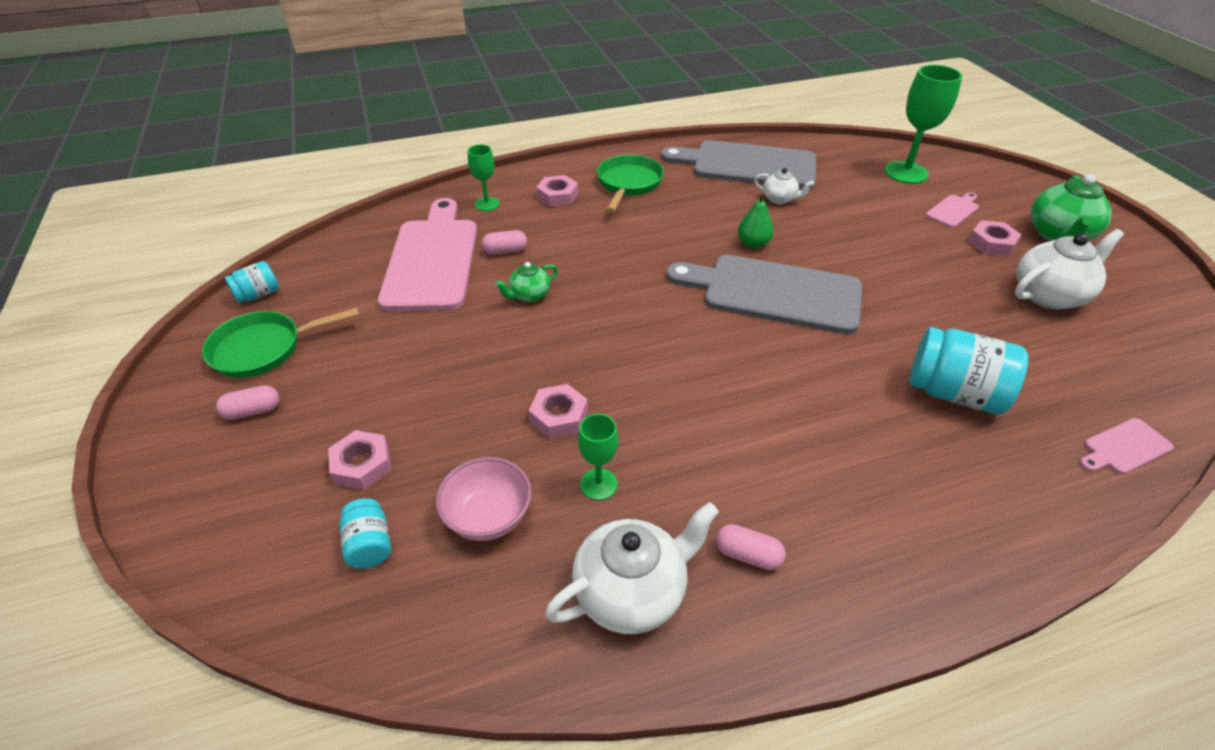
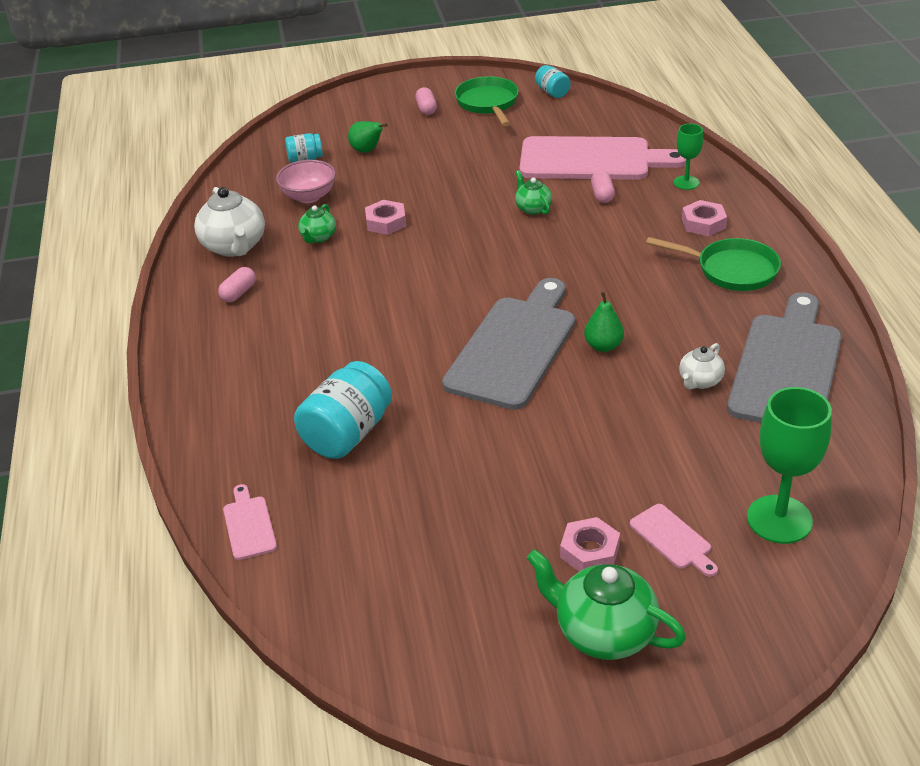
camera: 100 degrees right, 5 degrees down
(362, 464) = (367, 151): pink nut -> green pear
(598, 484) = (318, 237): green goblet -> green teapot
(1049, 295) = (475, 565): white teapot -> none

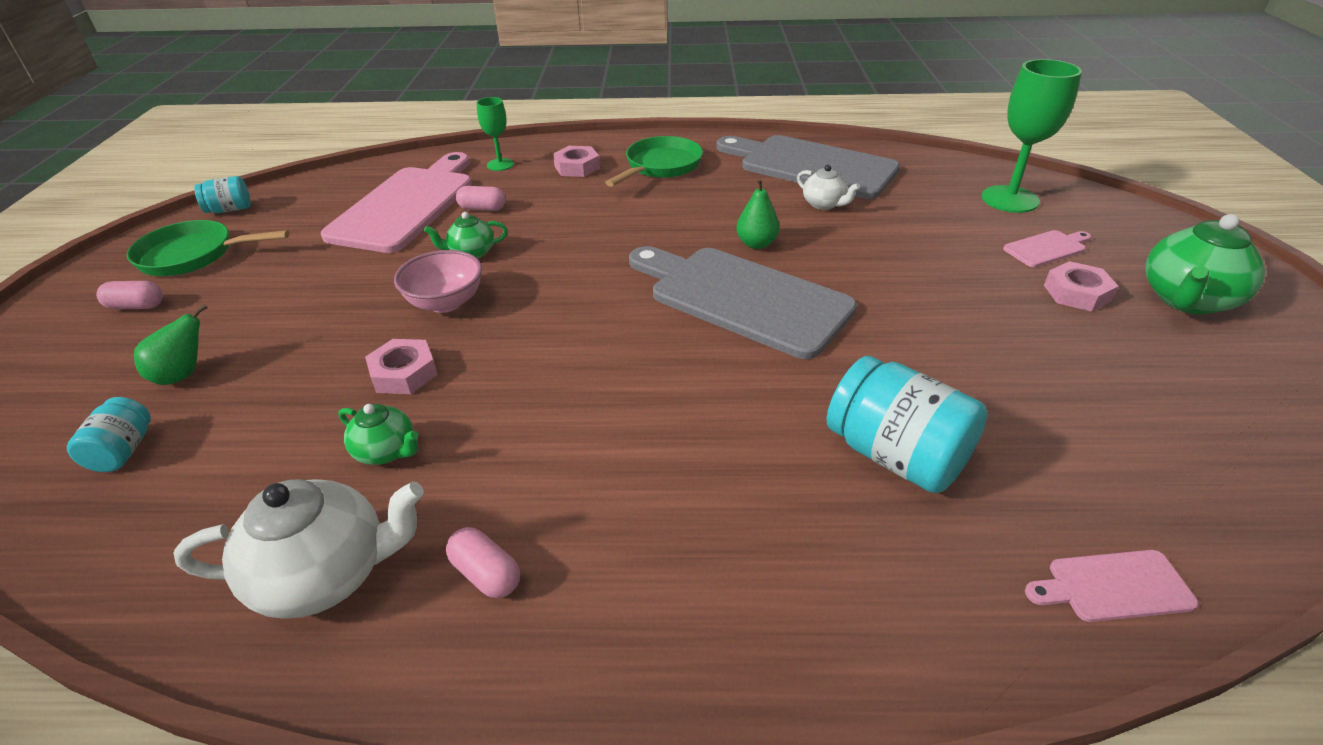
camera: 80 degrees left, 0 degrees up
(309, 196) = (251, 454): pink bowl -> pink bowl (446, 302)

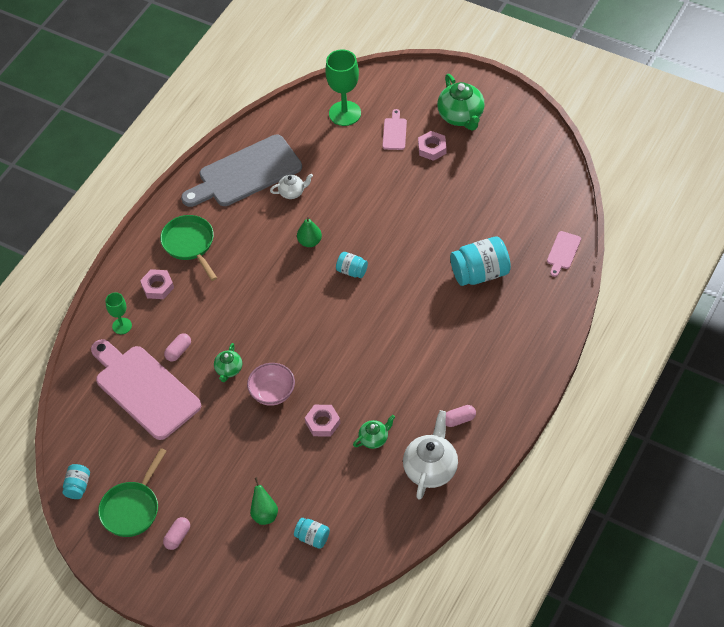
camera: 60 degrees left, 15 degrees up
(742, 298) = (352, 271): grey cutting board -> turquoise jar

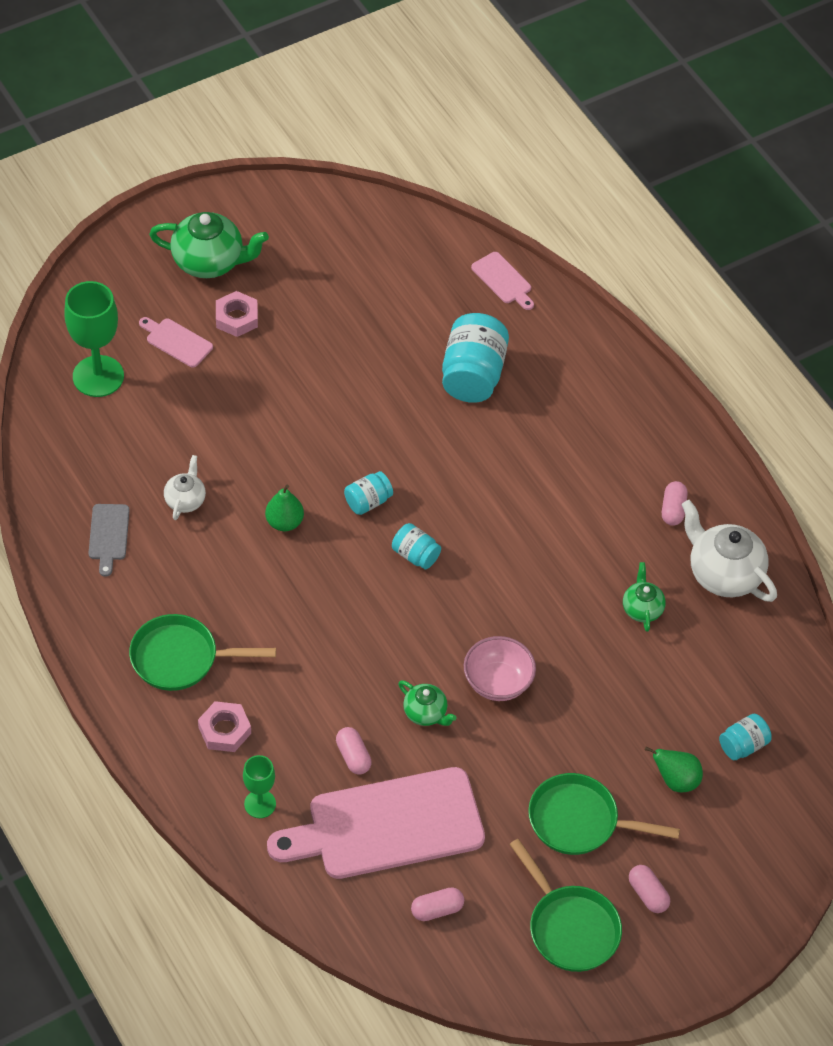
camera: 65 degrees left, 0 degrees up
(78, 487) = (492, 978): turquoise jar -> turquoise jar (415, 555)
(105, 439) = (437, 909): none -> pink capsule
(205, 479) = (580, 821): none -> green pan
(245, 173) = (108, 535): grey cutting board -> grey cutting board, size x0.43
(322, 423) = (581, 650): pink nut -> none

